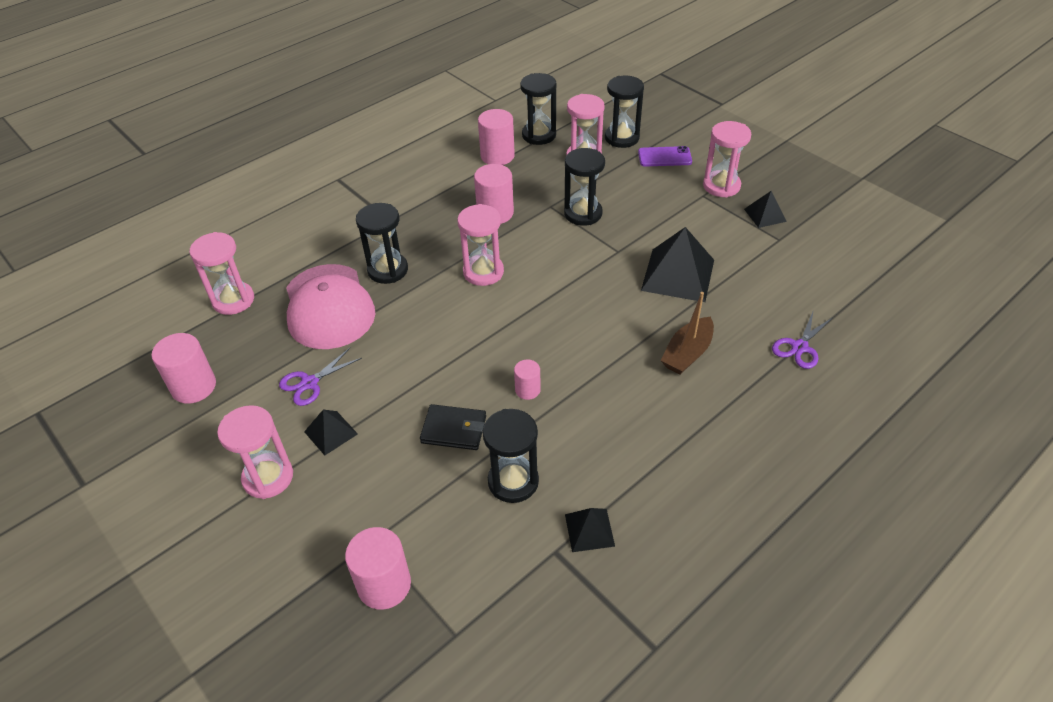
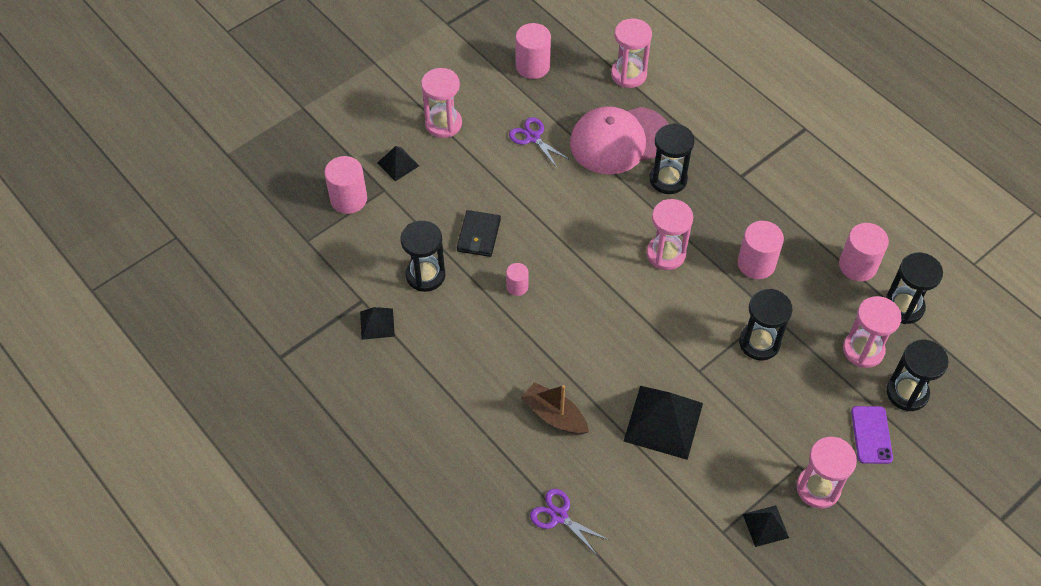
camera: 90 degrees right, 10 degrees up
(331, 432) = (481, 156): black pyramid -> black pyramid (398, 164)

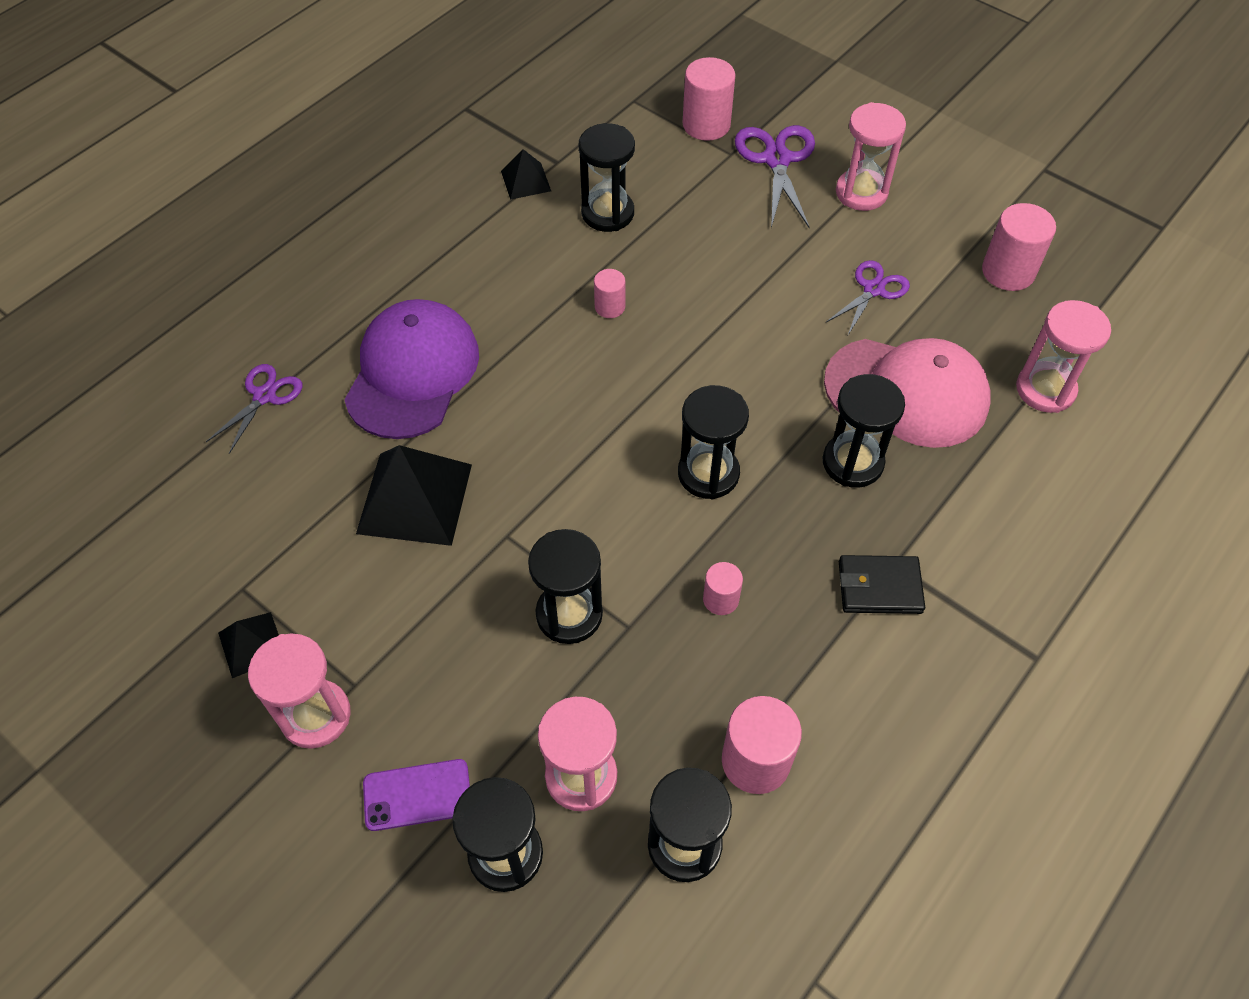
camera: 80 degrees right, 0 degrees up
(398, 164) = (777, 160): black pyramid -> purple scissors
(478, 235) = (684, 255): black wallet -> black wallet (879, 587)
(554, 415) = (413, 373): brown boat -> purple cap
(620, 140) = (907, 393): pink cap -> pink cap turned 135 degrees clockwise
(666, 254) = (708, 473): pink hourglass -> black hourglass
(756, 264) = (720, 599): pink cylinder -> pink cylinder, size x0.57

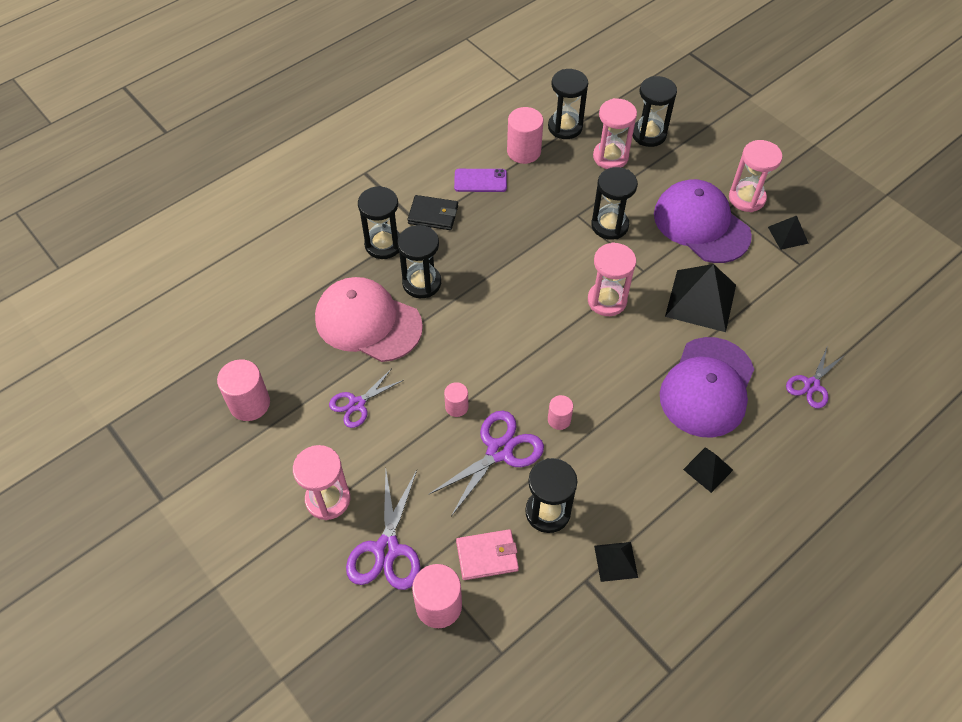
camera: 170 degrees left, 0 degrees up
(406, 642) = (701, 224): none -> purple cap
(417, 795) = (691, 160): purple phone -> purple phone (480, 181)
(418, 278) = (708, 469): none -> black pyramid
(667, 168) = (487, 556): none -> pink wallet
(678, 263) = (499, 451): none -> purple scissors
(708, 473) = (514, 289): black hourglass -> black hourglass (383, 244)
(720, 599) = (523, 221): pink cylinder -> pink cylinder (456, 407)
(1045, 389) = (276, 311): pink hourglass -> pink hourglass (607, 300)

